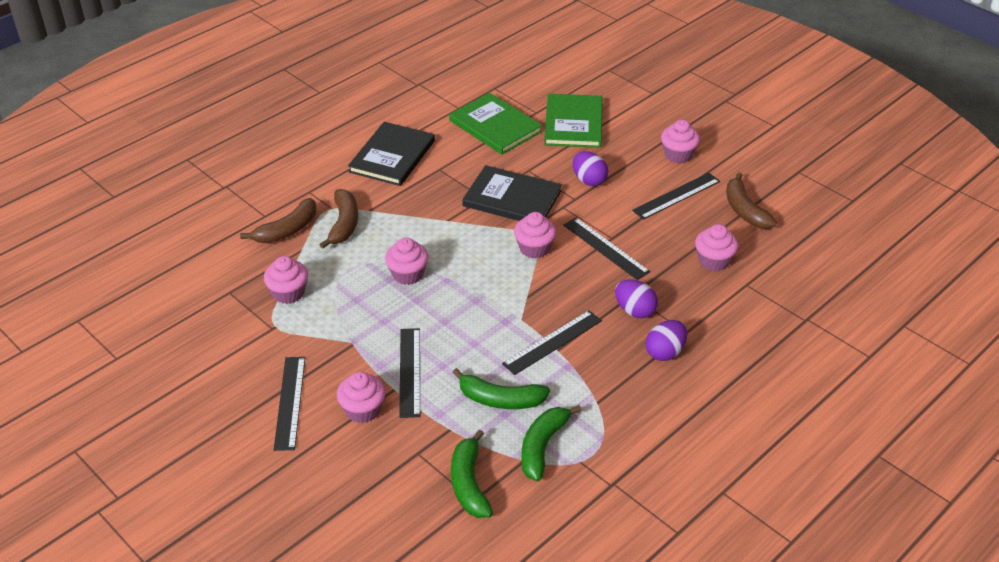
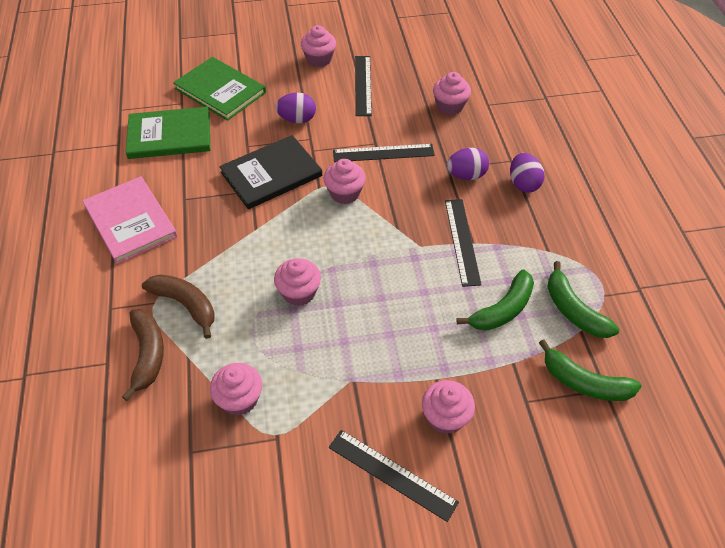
camera: 55 degrees left, 10 degrees up
(392, 156) = (130, 221): black book -> pink book
(410, 372) = (423, 355): black ruler -> none
(745, 210) = (411, 62): brown banana -> none

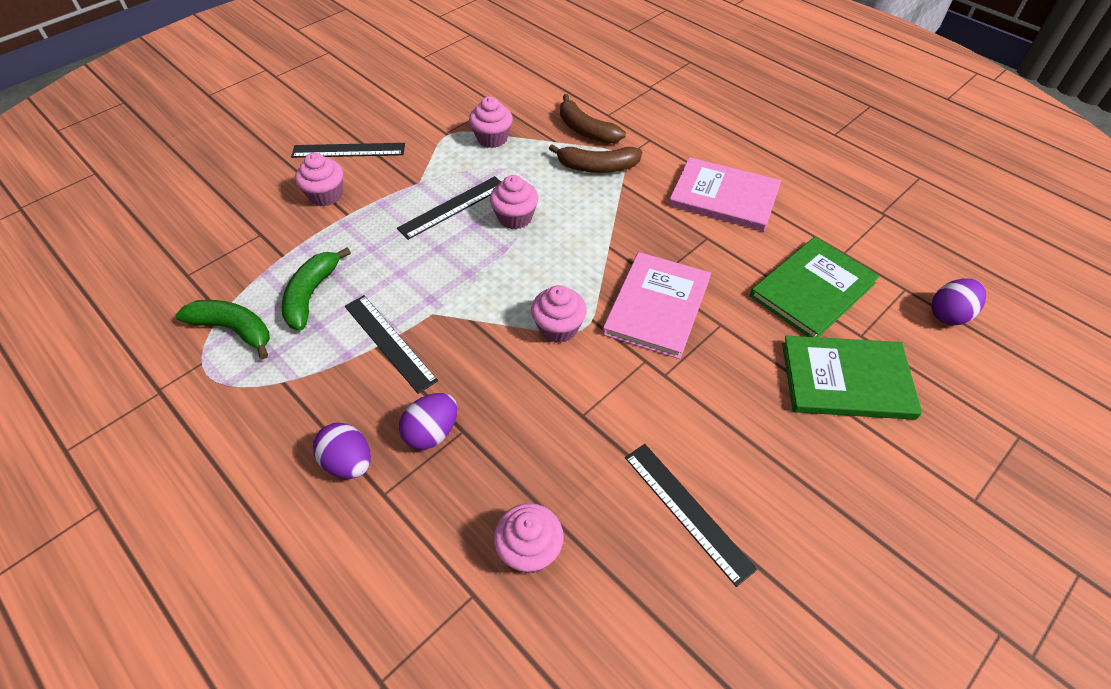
camera: 145 degrees right, 0 degrees up
(271, 174) = (657, 306): black book -> pink book
(297, 119) = (708, 393): purple egg -> purple egg (949, 314)
(319, 59) = (799, 525): pink cupcake -> none
(383, 153) = (559, 406): black ruler -> black ruler (453, 207)
(584, 382) = (208, 271): green banana -> none

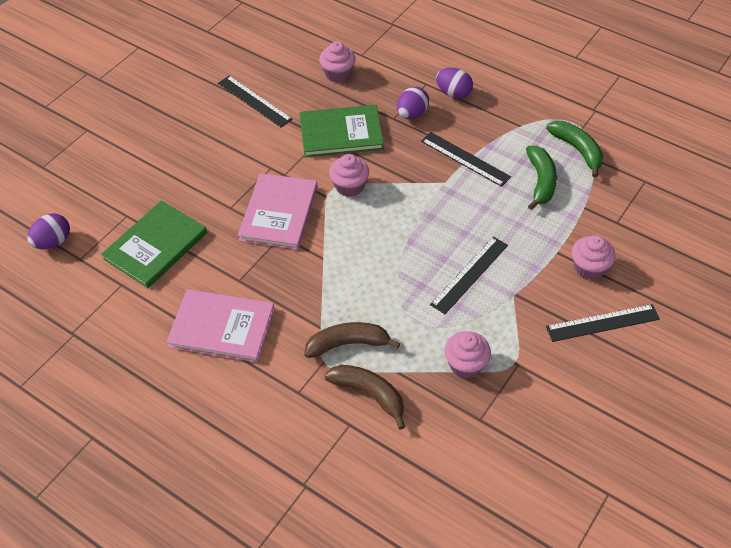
camera: 170 degrees right, 0 degrees up
(234, 330) = (577, 150): green banana -> green banana turned 135 degrees counterclockwise
(515, 217) = (410, 273): pink cupcake -> none
(846, 379) = (145, 183): green book -> green book (341, 133)

